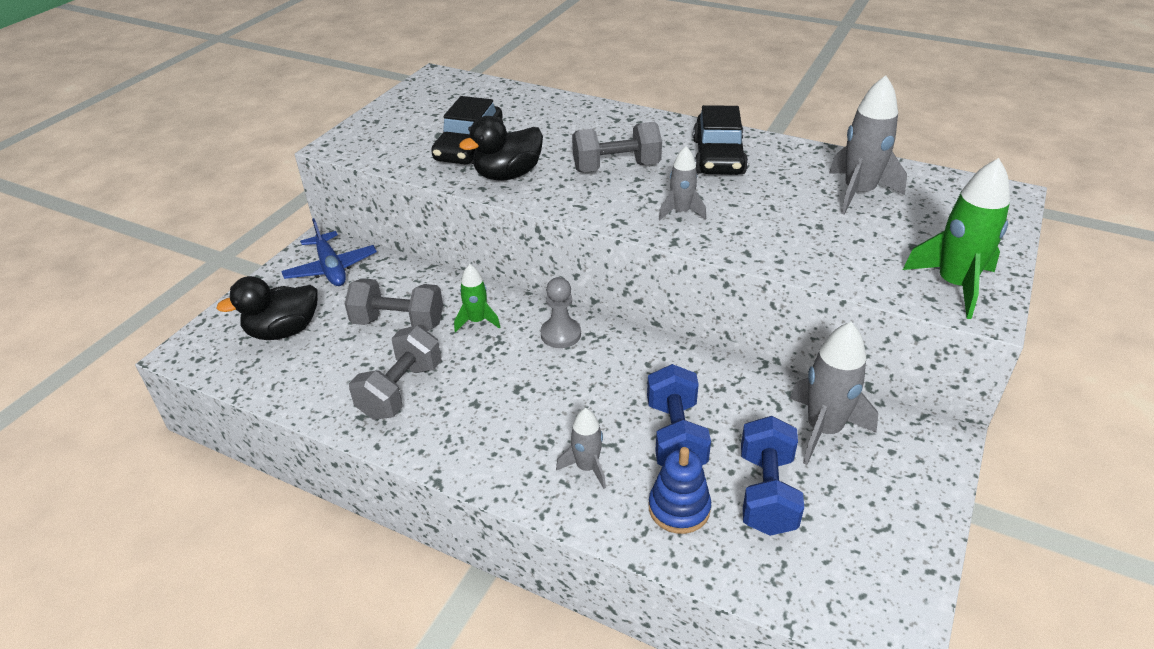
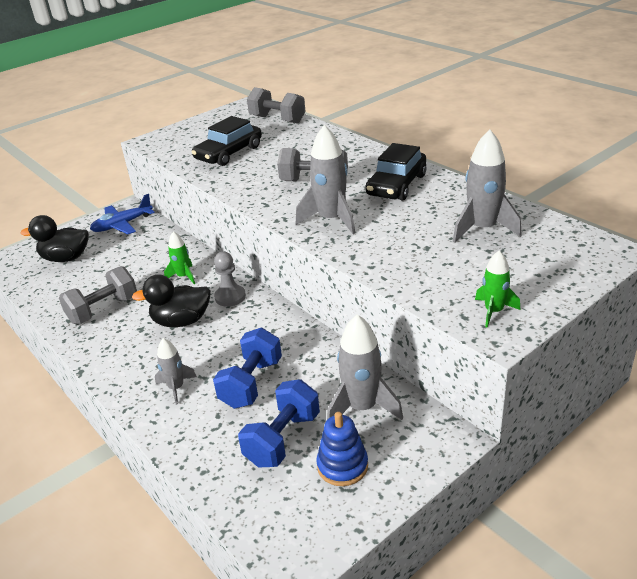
camera: 25 degrees right, 5 degrees down
(331, 268) = (122, 225): blue plane -> blue plane turned 60 degrees clockwise
(398, 323) = (135, 267): grey dumbbell -> grey dumbbell (277, 119)
(508, 175) = (236, 175): black duck -> black duck (181, 321)
(679, 508) = (214, 431): blue stacking toy -> blue stacking toy (342, 466)
(681, 212) = (331, 219): grey rocket -> grey rocket, size x1.71
(954, 285) = (494, 311): green rocket -> green rocket, size x0.59

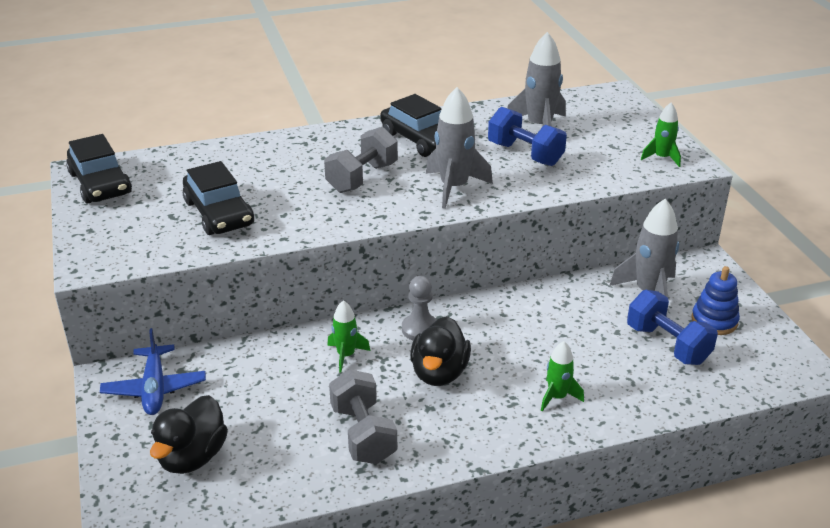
camera: 70 degrees left, 0 degrees up
(176, 388) = (557, 397): grey rocket -> green rocket
(238, 113) = (100, 183): none -> black car
(251, 383) = (580, 346): blue dumbbell -> blue dumbbell (525, 154)
(277, 119) = (165, 163): grey dumbbell -> none

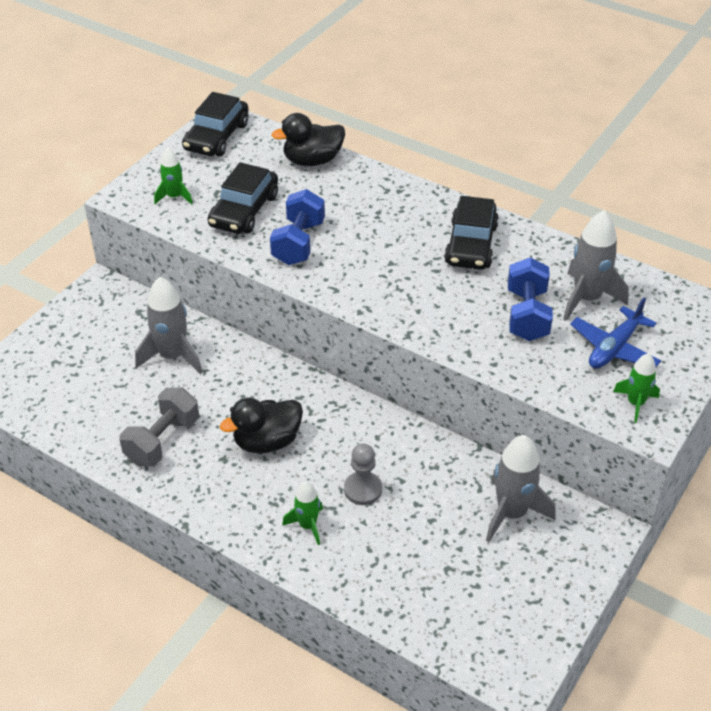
camera: 50 degrees right, 10 degrees up
(155, 388) = (110, 312): blue plane -> blue plane (614, 348)
(192, 457) = (65, 373): black duck -> black duck (312, 161)
(346, 355) = (235, 380): green rocket -> green rocket (174, 197)
(362, 178) = (374, 248): grey dumbbell -> none
(420, 329) = (306, 400): grey pawn -> grey pawn (363, 489)
(454, 187) = (421, 304): grey rocket -> grey rocket (172, 356)
(667, 345) = (449, 562): blue dumbbell -> blue dumbbell (298, 243)
(714, 321) = (519, 579): blue stacking toy -> none

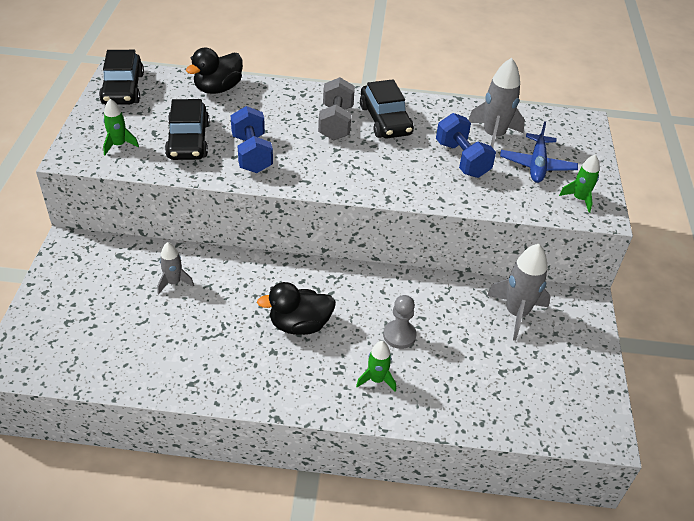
camera: 30 degrees left, 0 degrees up
(163, 441) = (211, 355): grey dumbbell -> grey dumbbell (336, 123)
(172, 356) = (174, 282): grey rocket -> grey rocket, size x0.59
(267, 441) = (299, 325): black duck -> black duck turned 45 degrees clockwise

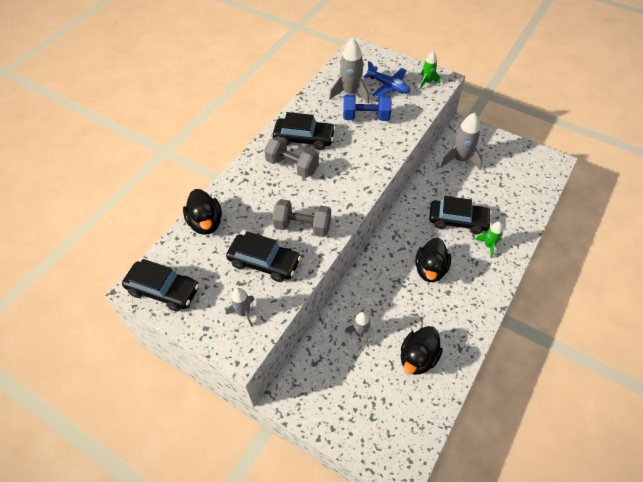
camera: 60 degrees left, 10 degrees up
(119, 145) = (244, 313): green rocket -> grey rocket
(161, 343) = (418, 358): none -> black duck
(252, 154) = (302, 227): blue dumbbell -> grey dumbbell
(399, 335) = (458, 221): grey pawn -> black car

